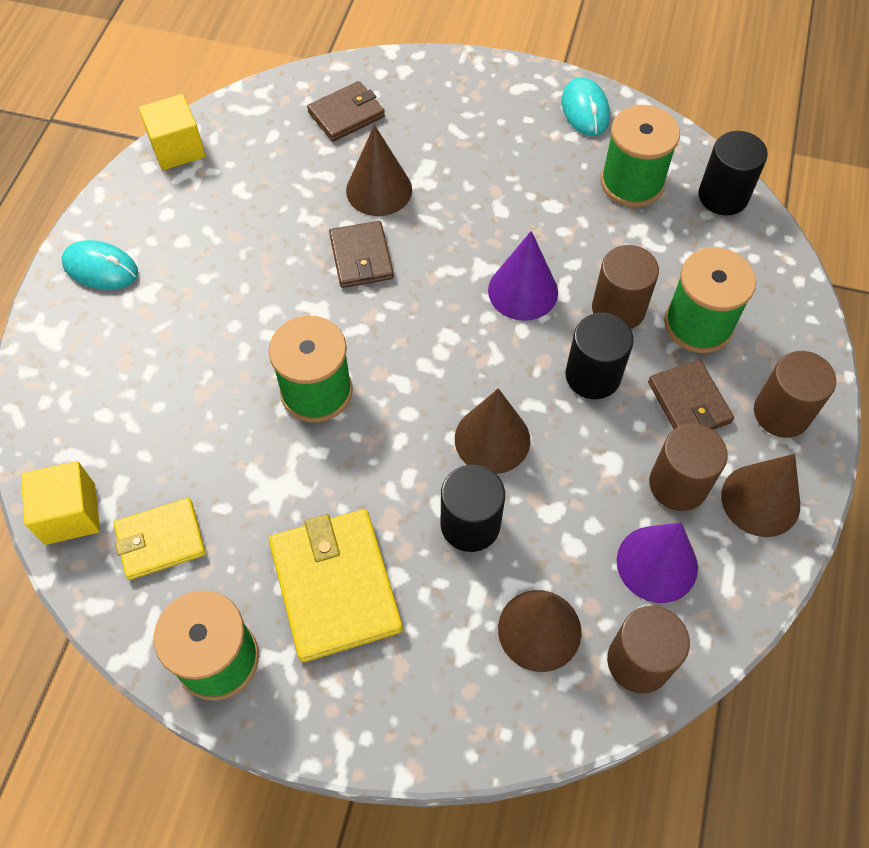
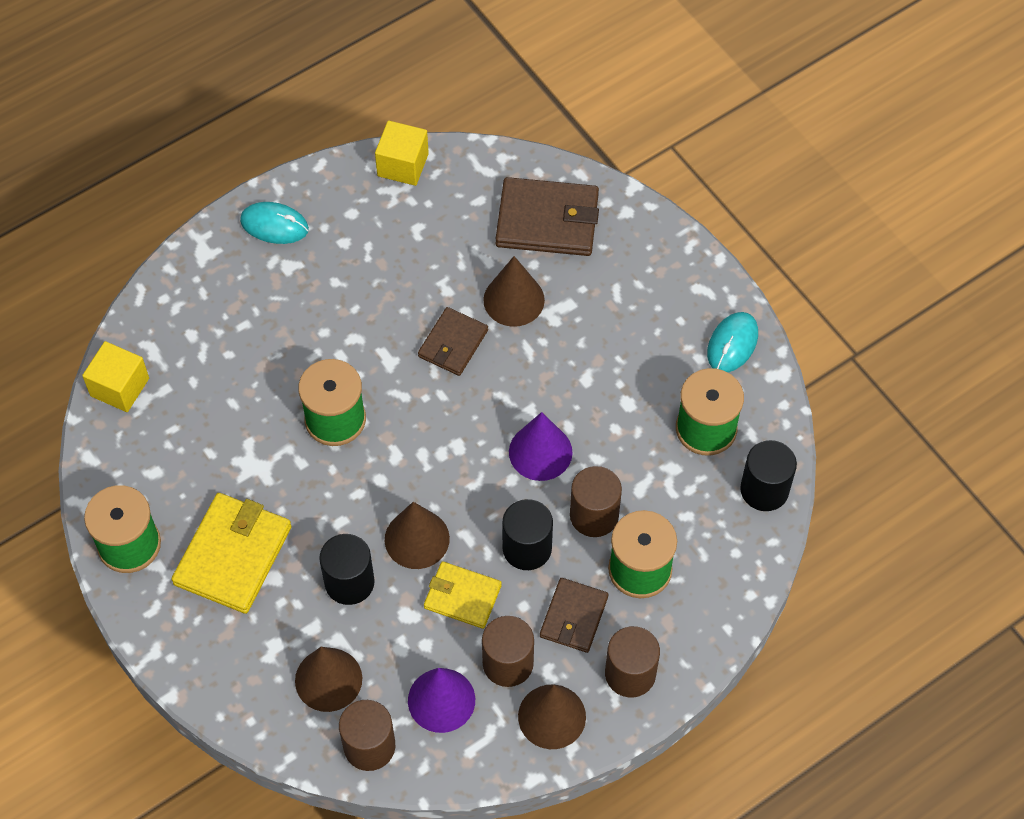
camera: 40 degrees right, 0 degrees up
(101, 268) = (274, 225): turquoise mouse -> turquoise mouse turned 45 degrees counterclockwise
(160, 540) = (157, 445): yellow wallet -> yellow wallet (462, 596)
(346, 114) = (547, 221): brown wallet -> brown wallet, size x1.63

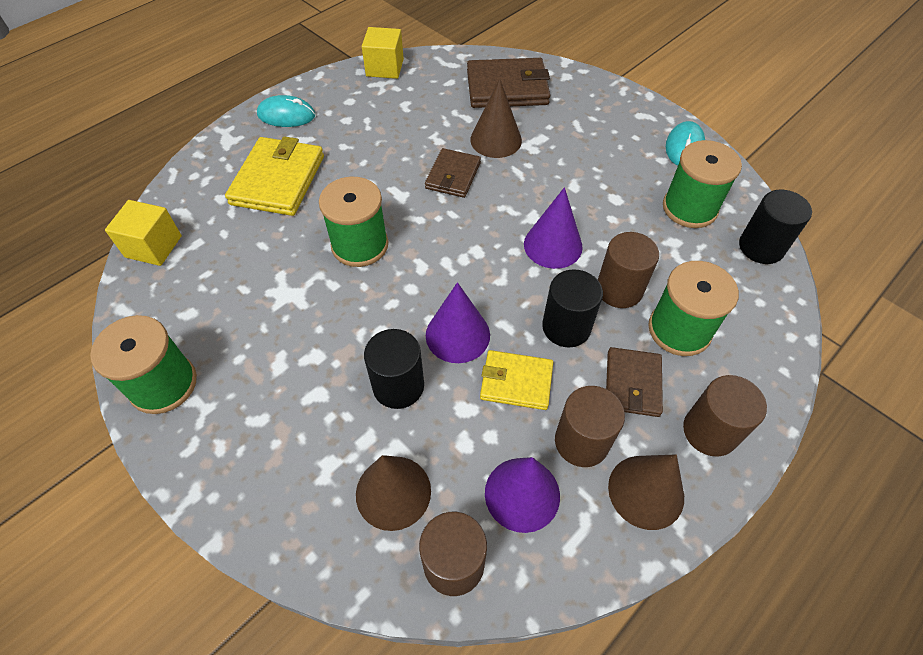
camera: 10 degrees left, 5 degrees down
(233, 555) = (274, 378): yellow wallet -> yellow wallet (278, 180)
(417, 539) = (457, 335): brown cone -> purple cone

